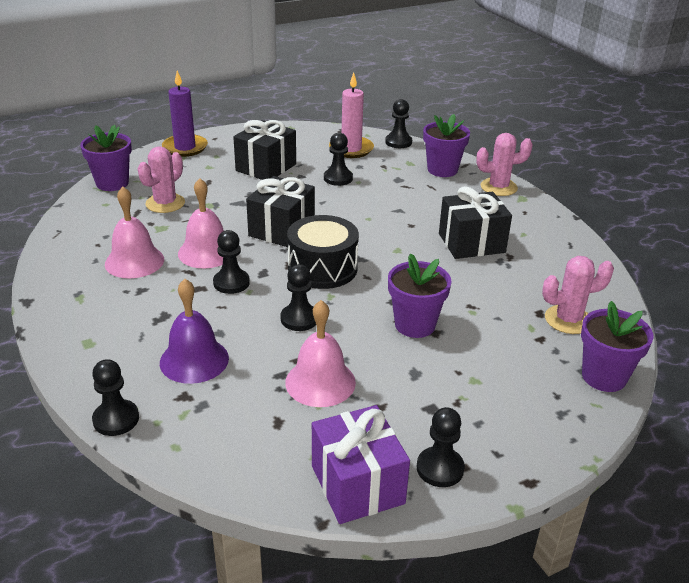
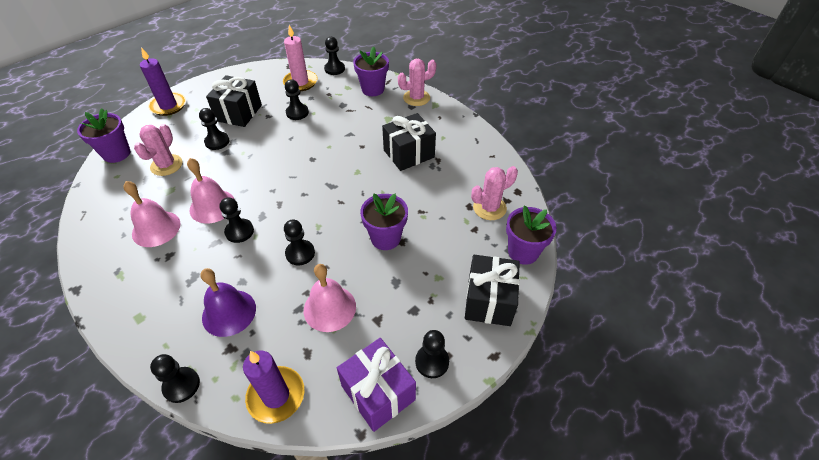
camera: 15 degrees left, 15 degrees up
(226, 456) = (276, 396): none -> purple candle
(231, 191) = (217, 142): none -> black pawn
(282, 229) = (266, 171): black gift -> black gift (489, 301)
(322, 268) = (306, 201): black drum -> none

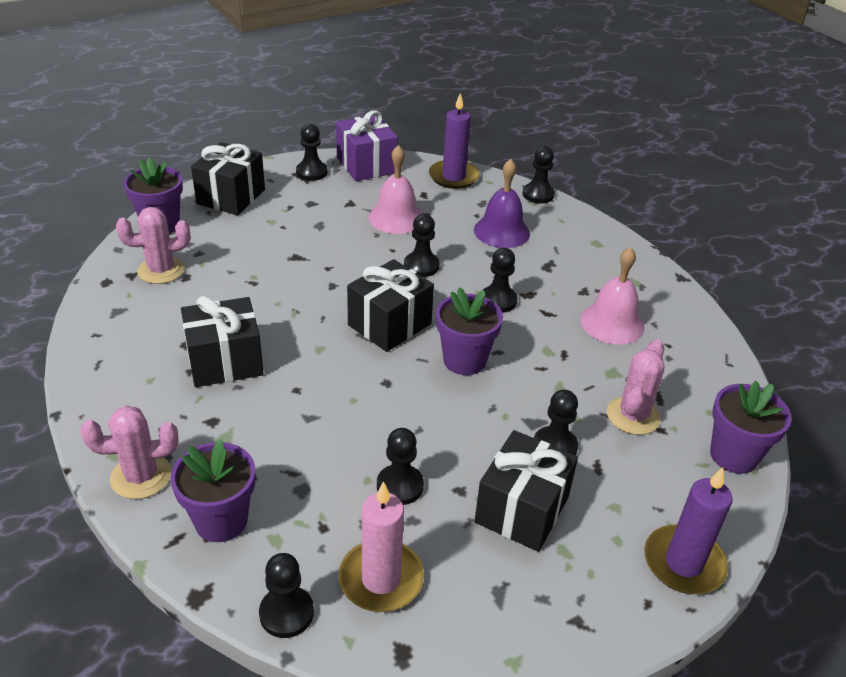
camera: 170 degrees left, 10 degrees down
(212, 206) = (541, 338): pink bell -> none
(316, 196) = (389, 324): none -> black gift
(385, 238) = (313, 263): purple flower pot -> purple flower pot (464, 360)

